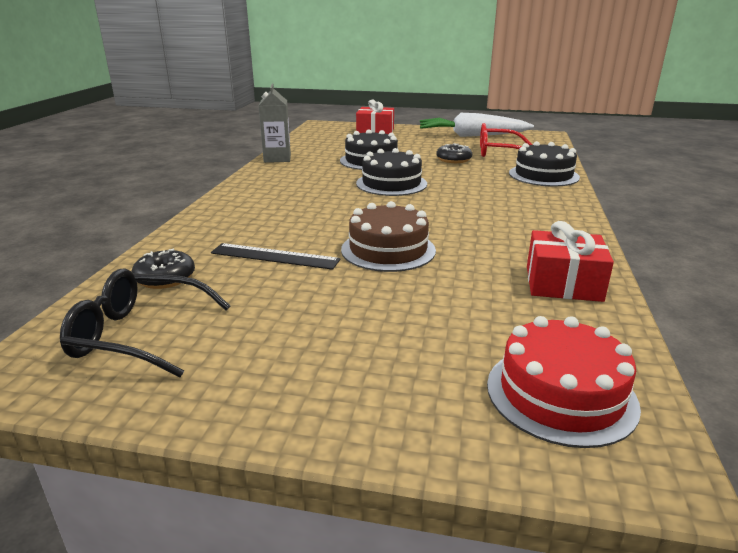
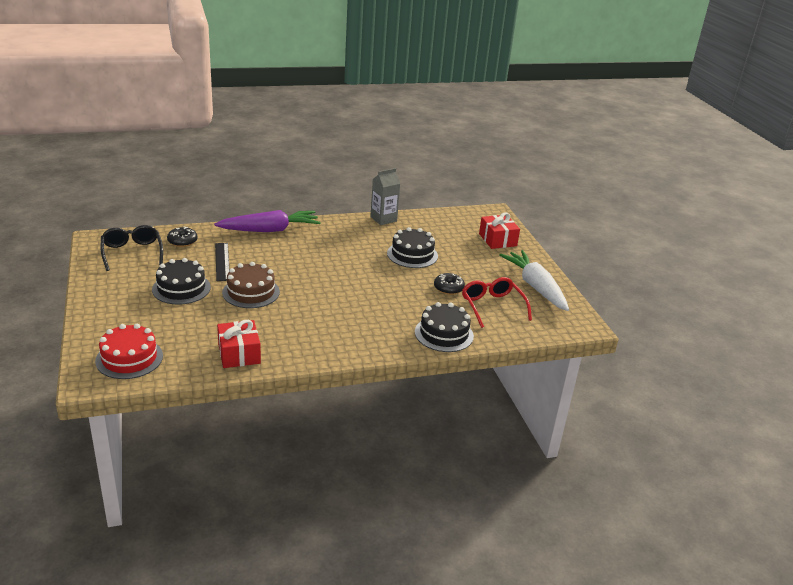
camera: 60 degrees right, 5 degrees up
(221, 212) = (270, 230): none -> purple carrot
(391, 183) = (366, 272): black cake -> black cake (181, 288)

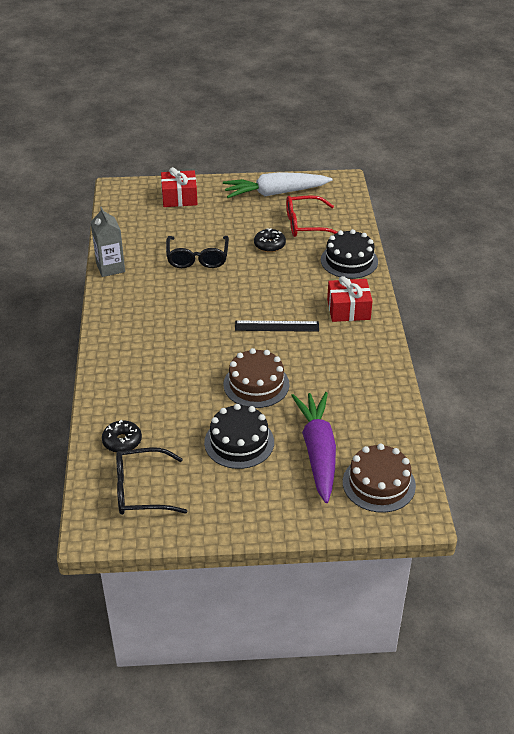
camera: 75 degrees left, 10 degrees up
(129, 358) = (378, 484): red cake -> brown cake
(222, 261) = (182, 406): black ruler -> black ruler (277, 326)
(239, 354) = (374, 398): red gift -> red gift (348, 309)
(270, 230) = (112, 361): purple carrot -> purple carrot (318, 451)
(412, 254) = (197, 258): black cake -> black glasses

